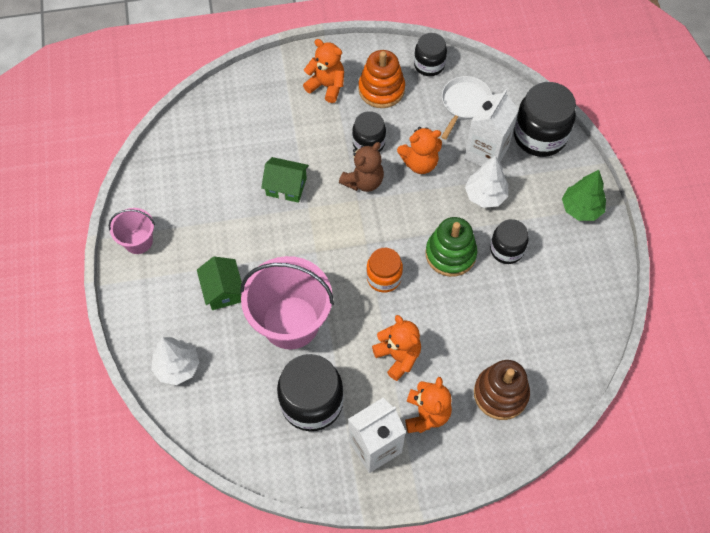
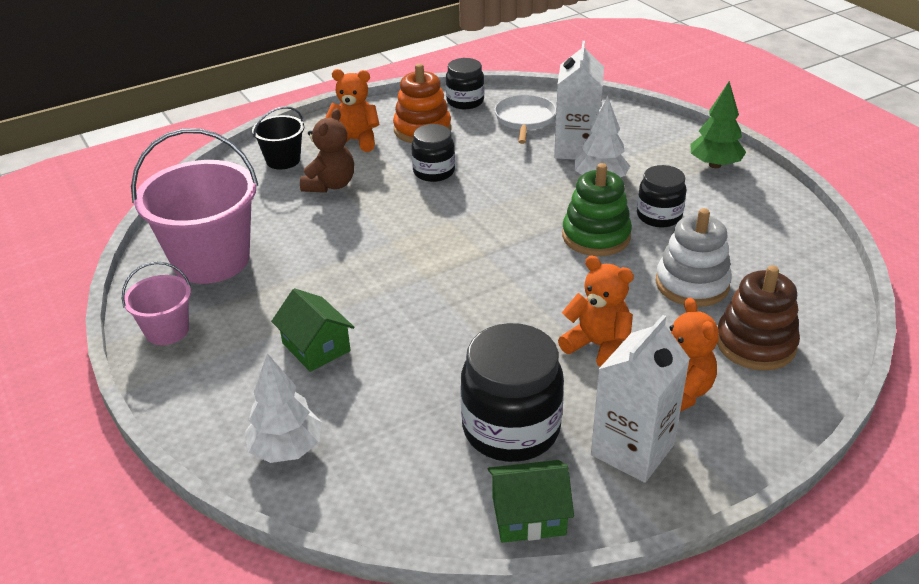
camera: 20 degrees left, 25 degrees down
(267, 91) = (283, 160): none -> black bucket
(286, 186) = (351, 230): green house -> green house (528, 516)
(290, 322) = (430, 353): pink bucket -> pink bucket (211, 260)
(363, 181) = (447, 203): brown teddy bear -> brown teddy bear (330, 185)
(384, 277) = (528, 277): orange jar -> none
(419, 163) = (505, 173): orange teddy bear -> none
(490, 325) = (692, 284): none -> white stacking toy
(539, 136) = (625, 124): black jar -> none

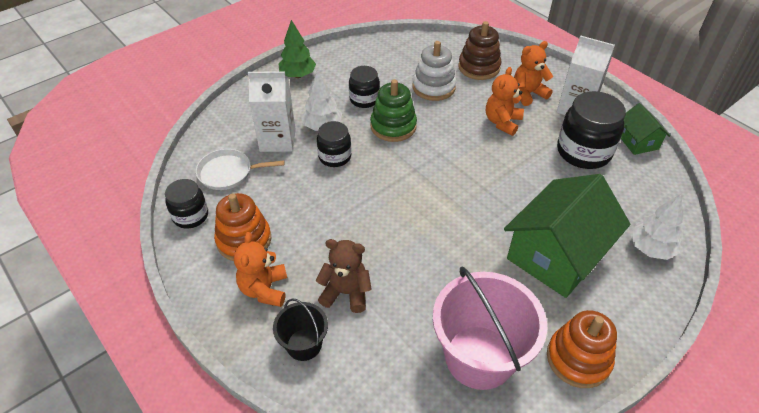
camera: 100 degrees left, 10 degrees up
(167, 331) = (578, 359): pink bucket -> orange stacking toy
(316, 347) = (556, 254): green house -> green house, size x2.02
(434, 172) = (318, 222): black jar -> black jar (335, 157)

